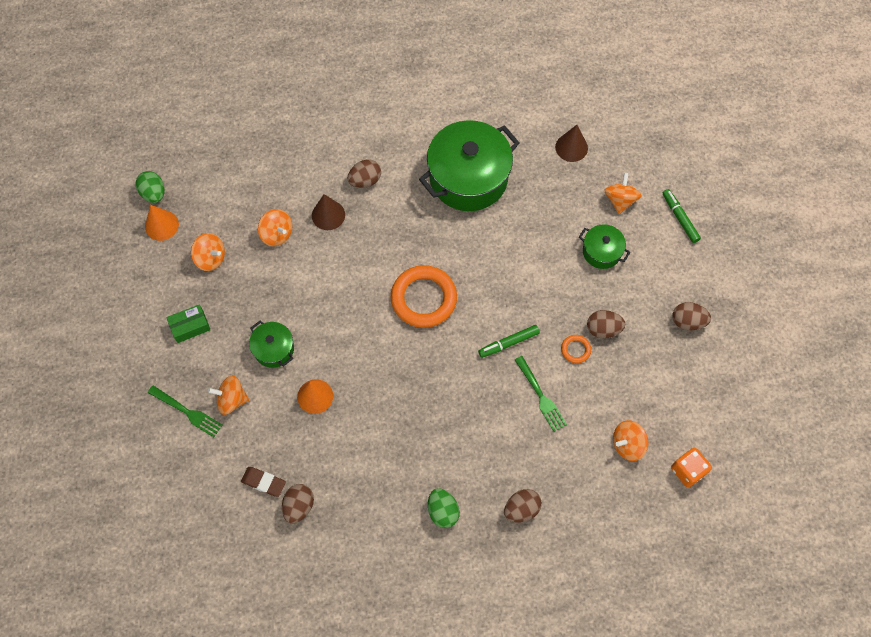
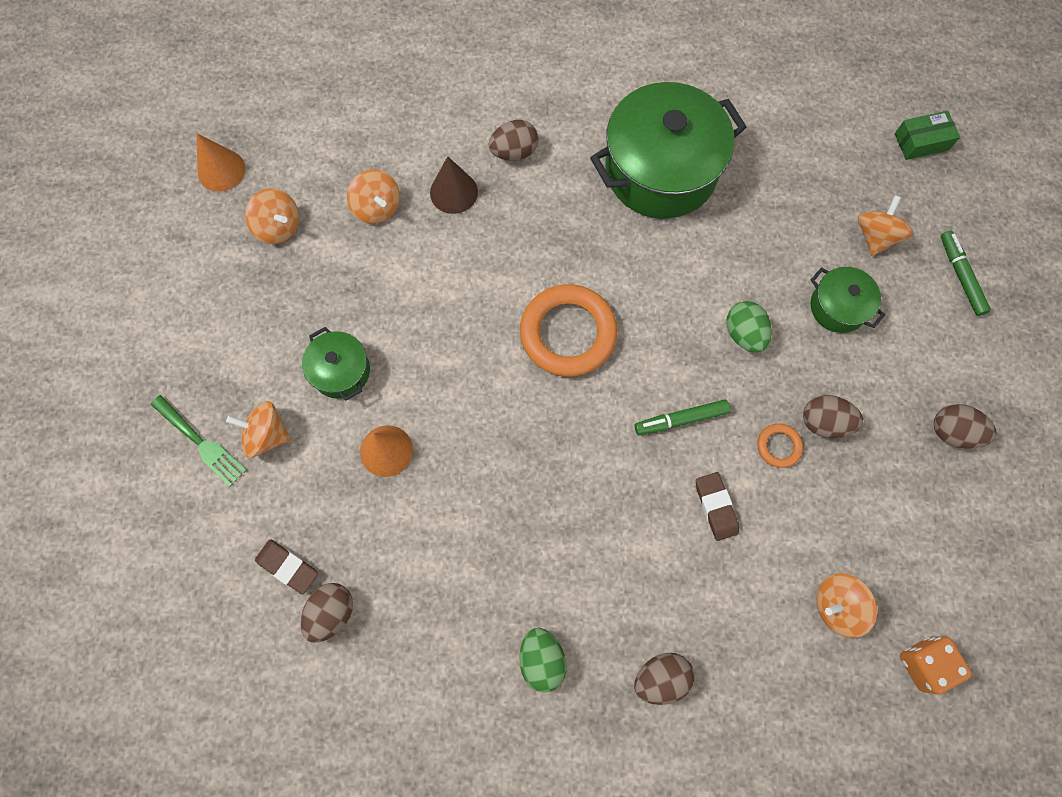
camera: 10 degrees right, 5 degrees up
(154, 193) = (220, 125): green egg -> green egg (744, 334)
(190, 326) = (230, 319): green box -> green box (921, 142)
(540, 395) = (716, 507): green fork -> brown eraser
(571, 147) = (815, 150): brown cone -> none

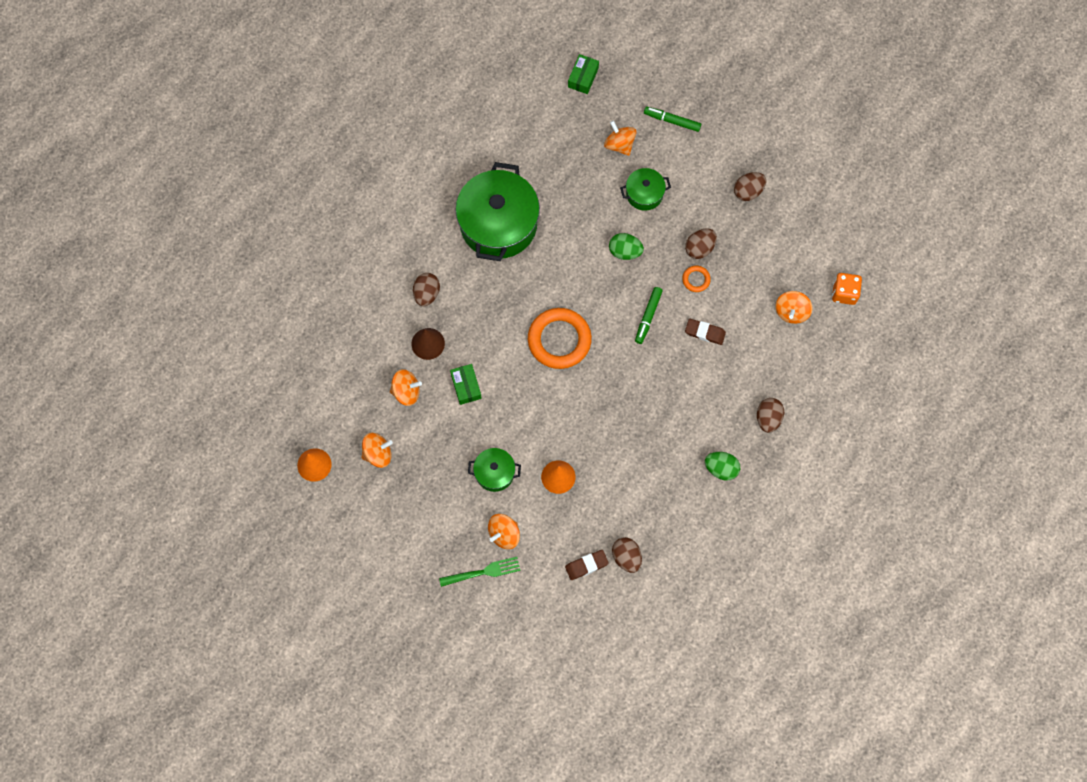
camera: 55 degrees left, 0 degrees up
(430, 267) = (466, 386): none -> green box

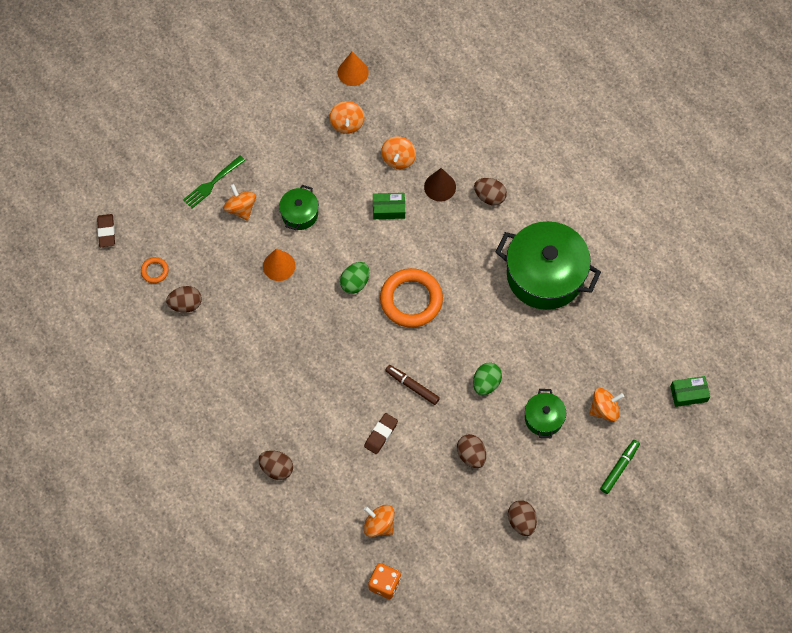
camera: 105 degrees right, 5 degrees down
(482, 572) = (213, 183): green fork -> green fork turned 45 degrees clockwise
(583, 77) = (688, 394): green box -> green box turned 45 degrees counterclockwise
(586, 565) = (190, 269): brown eraser -> brown eraser (106, 232)
(648, 317) = (412, 386): green marker -> brown marker
(696, 279) = (438, 442): orange ring -> orange ring (155, 271)
(721, 468) = (241, 410): green egg -> green egg (355, 282)

